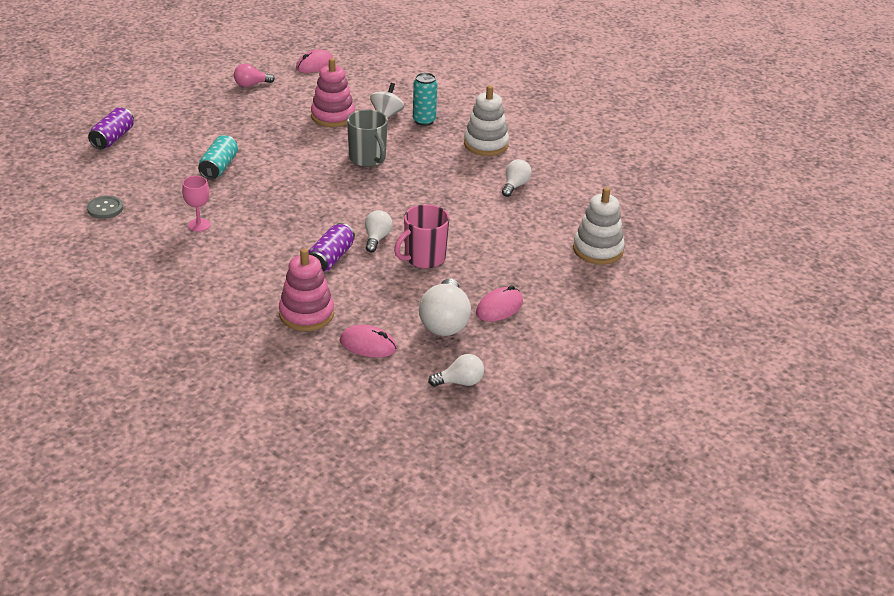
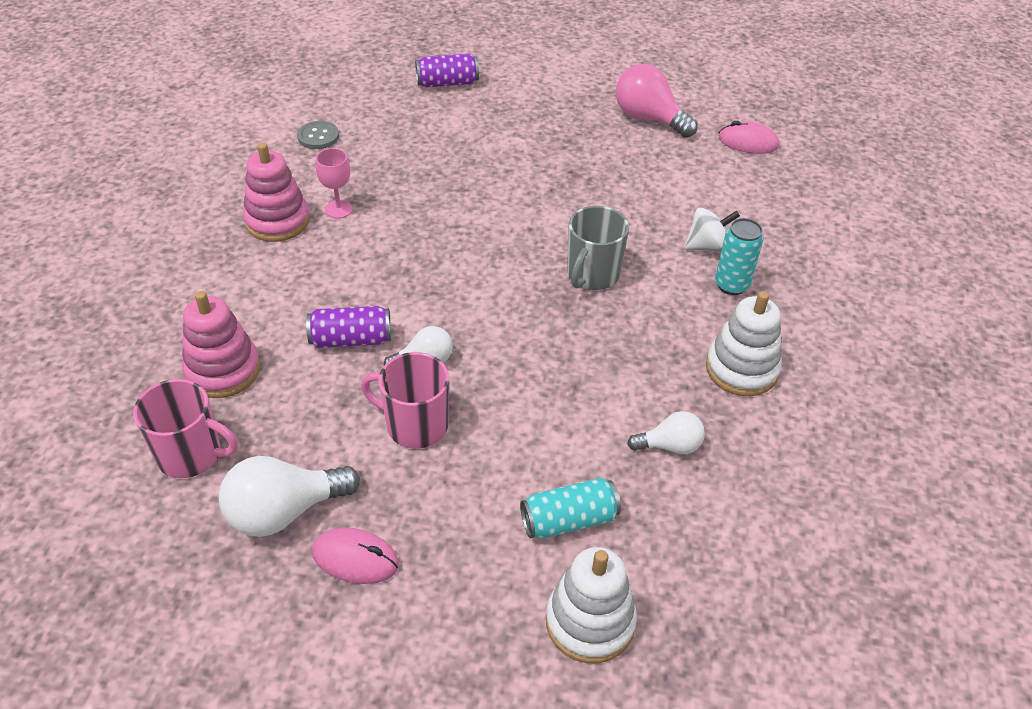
camera: 60 degrees right, 10 degrees up
(219, 167) = (461, 172): turquoise can -> turquoise can (569, 520)
(251, 85) = (649, 118): pink light bulb -> pink light bulb, size x1.71
(333, 116) = (653, 205): pink stacking toy -> pink stacking toy (277, 221)
(368, 345) = (191, 455): pink mouse -> pink mug
(460, 382) = (157, 588): white light bulb -> none

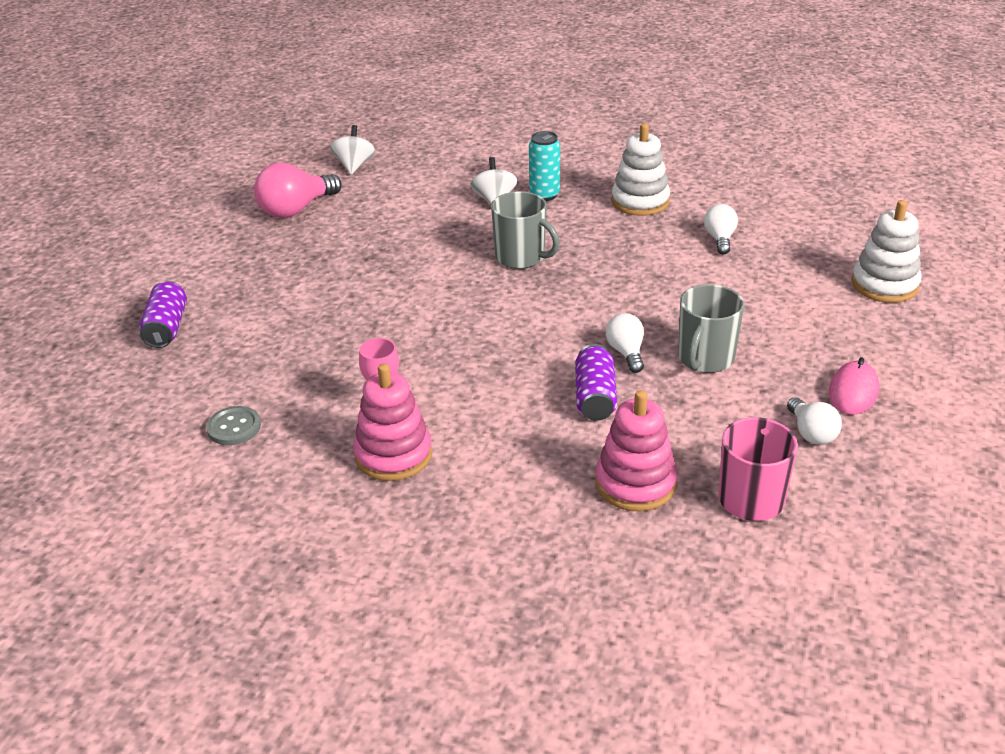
camera: 80 degrees left, 10 degrees down
(284, 511) = (811, 433): white light bulb -> white light bulb, size x0.59
(415, 425) = (705, 359): pink mug -> grey mug
(569, 520) = (797, 287): turquoise can -> none
(748, 142) = (354, 166): pink mouse -> white spinning top

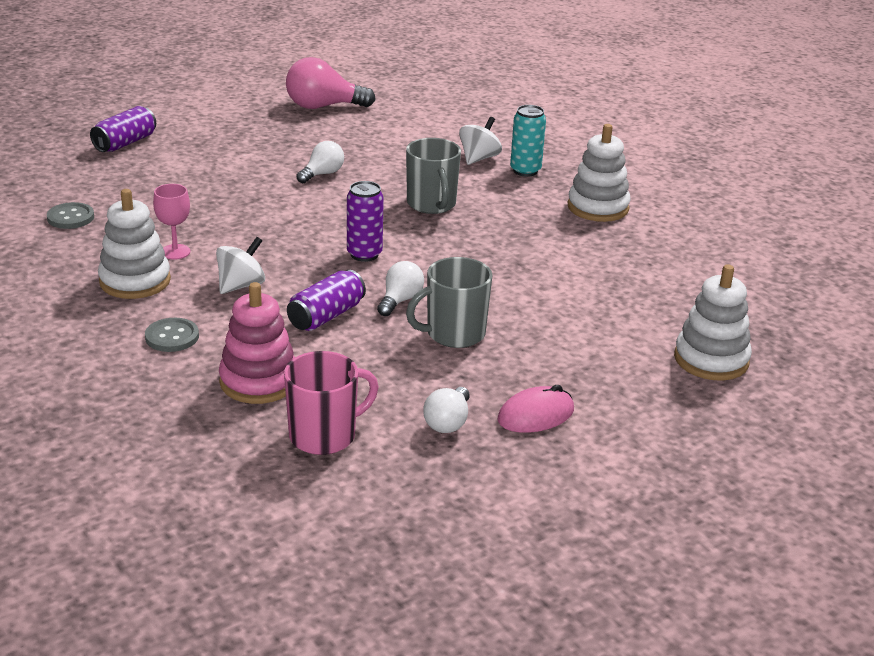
camera: 35 degrees right, 5 degrees down
(354, 166) = (412, 94): white spinning top -> white spinning top (241, 285)
(393, 455) = (135, 281): pink stacking toy -> white stacking toy
(507, 487) = (172, 337): none -> grey button
(539, 327) = (364, 254): none -> purple can
(720, 239) = (619, 262): white light bulb -> white light bulb (322, 174)

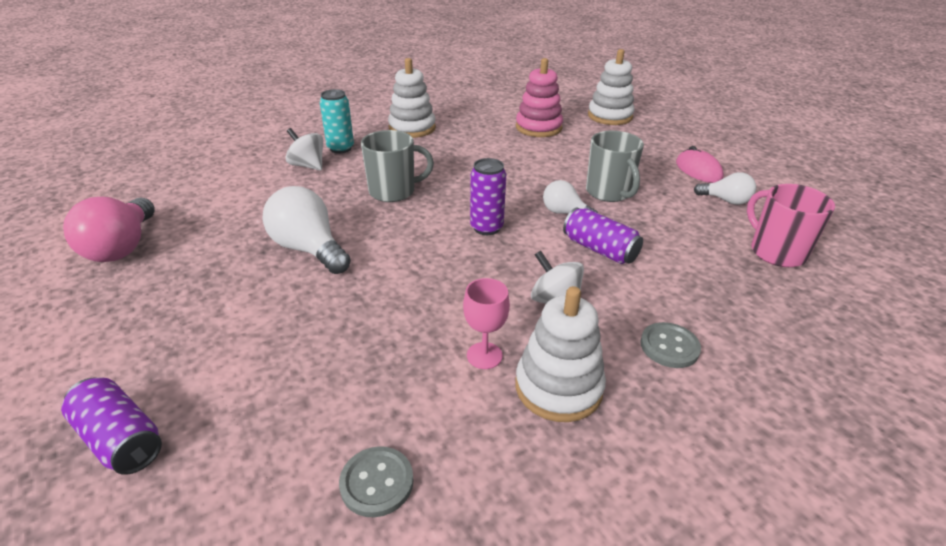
camera: 85 degrees left, 5 degrees up
(259, 381) = (720, 286): pink stacking toy -> pink stacking toy (538, 127)
(322, 174) = (309, 249): white light bulb -> white light bulb, size x1.71

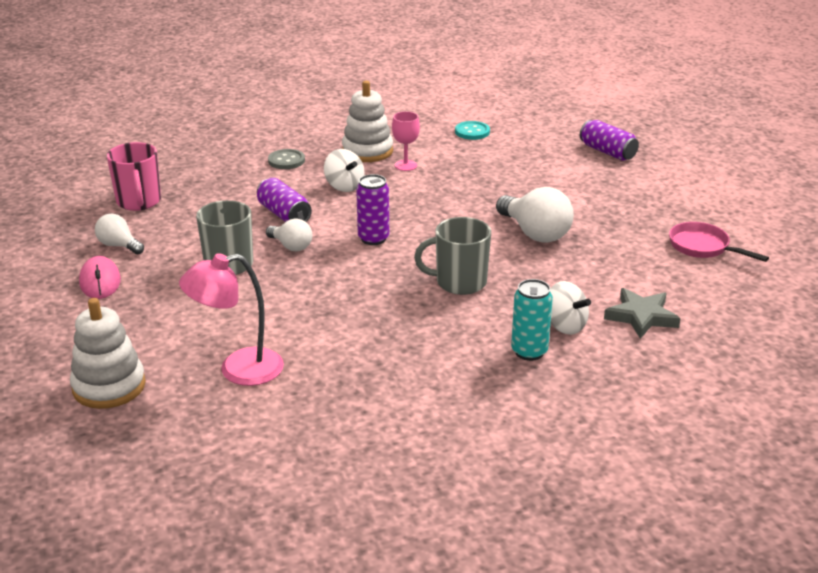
camera: 170 degrees left, 5 degrees down
(122, 247) = (703, 247): pink light bulb -> pink pan
(240, 176) = (641, 316): none -> grey star
(377, 482) = (472, 132): grey button -> turquoise button
(412, 128) = (428, 385): white stacking toy -> none
(538, 127) = (238, 370): pink stacking toy -> pink lamp

